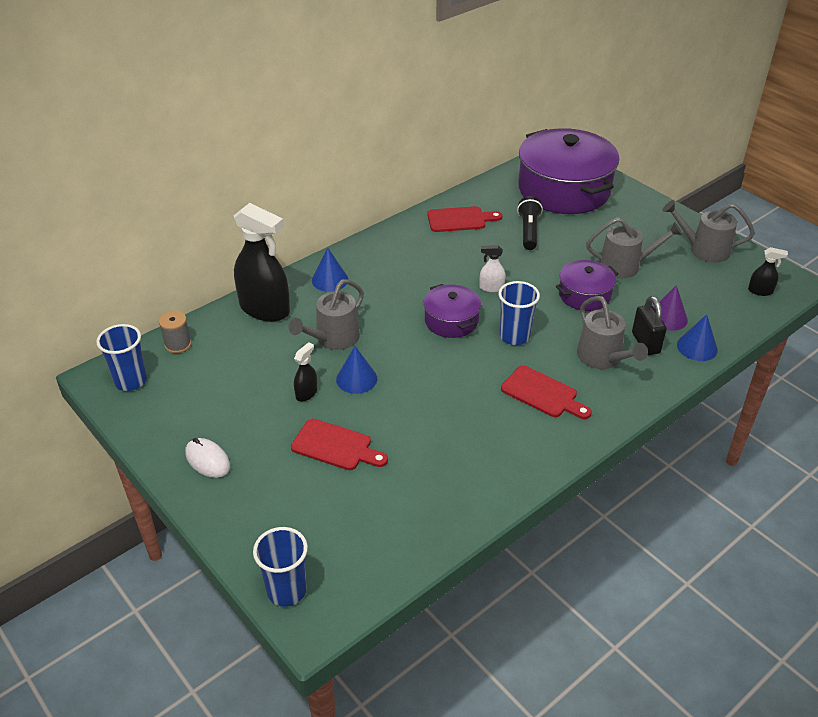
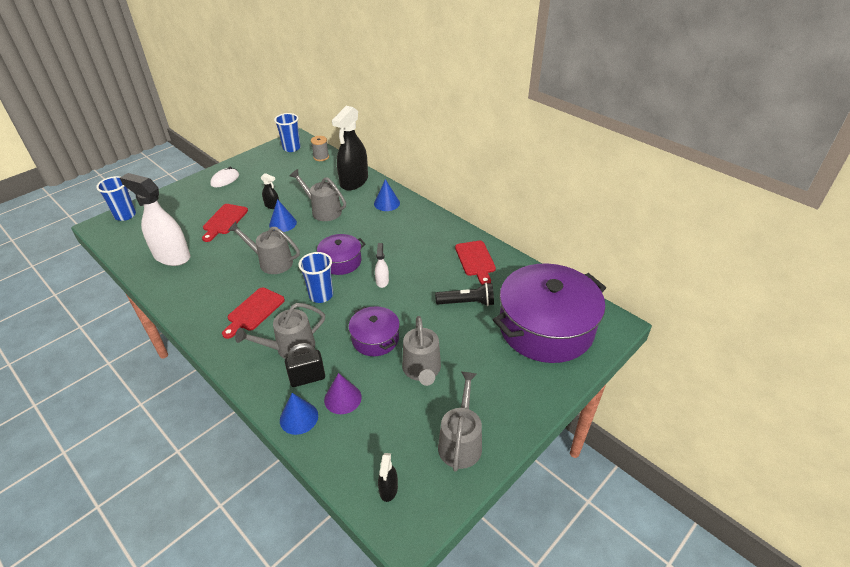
camera: 85 degrees right, 0 degrees up
(419, 498) = (172, 256): none -> white spray bottle
(445, 384) = (272, 262): none -> grey watering can

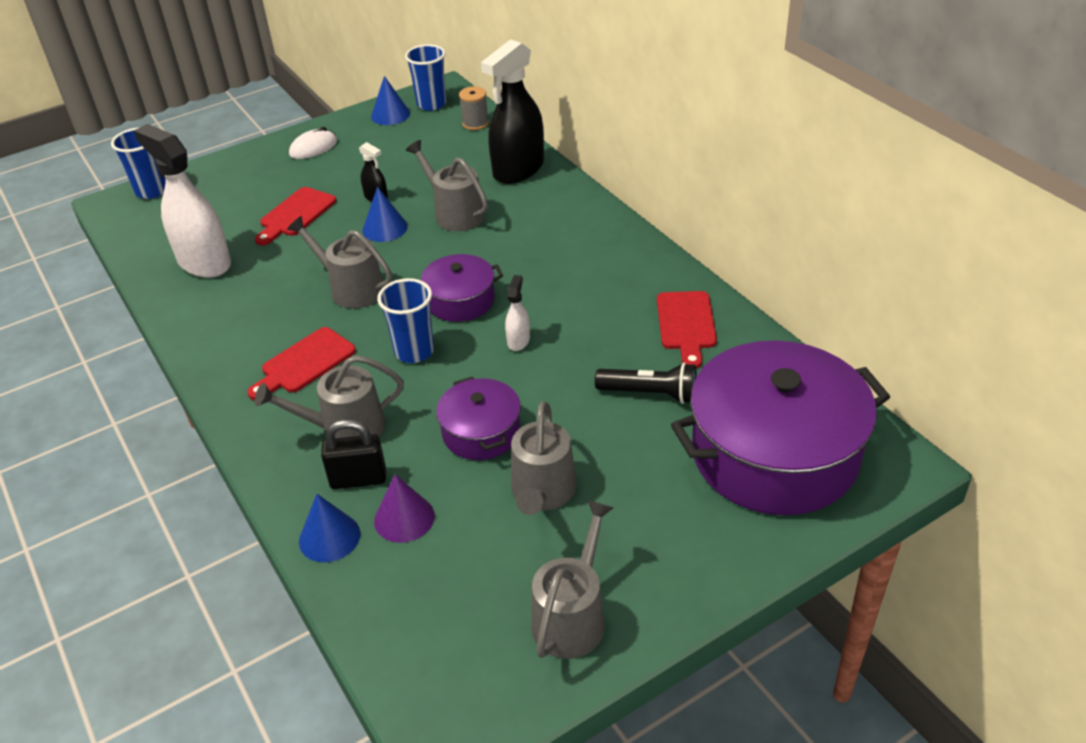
camera: 15 degrees right, 0 degrees up
(386, 203) = (562, 211): blue cone -> blue cone (390, 115)
(388, 489) = (436, 669): black spray bottle -> none

